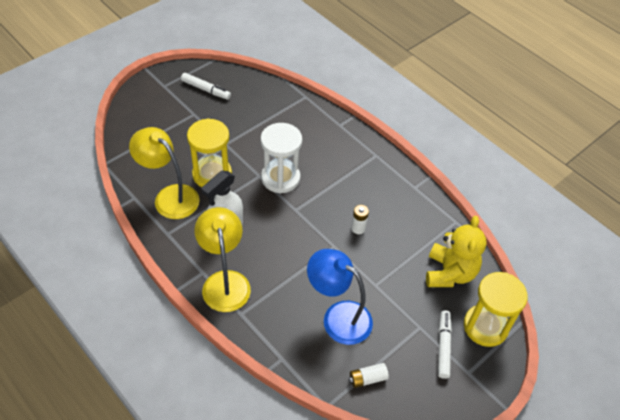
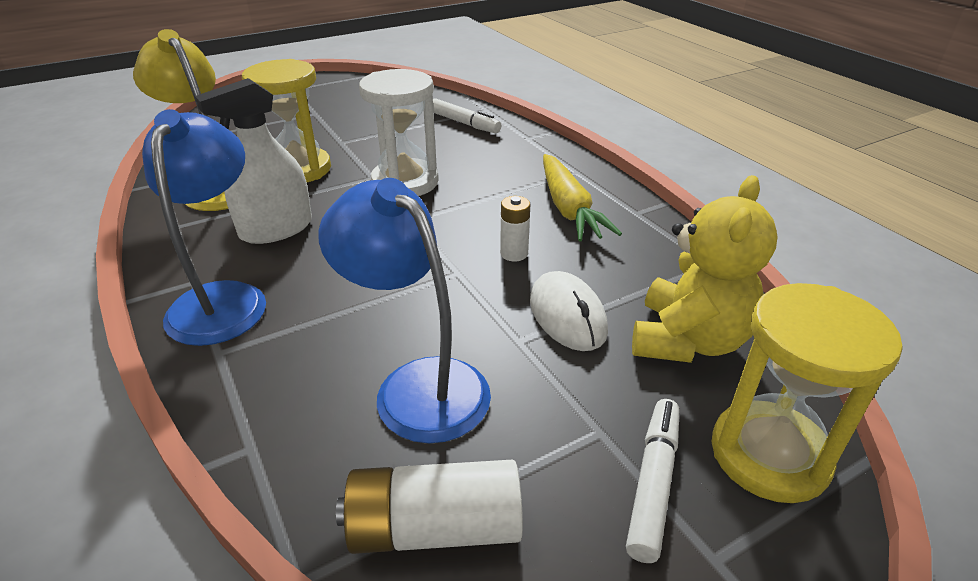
camera: 15 degrees right, 15 degrees down
(206, 89) = (347, 95): white marker -> white marker (464, 123)
(225, 281) = (223, 299): yellow lamp -> blue lamp
(367, 378) = (434, 527): white battery -> white battery, size x1.72
(378, 189) = (568, 208): none -> yellow carrot
(393, 266) = (567, 315): none -> white mouse

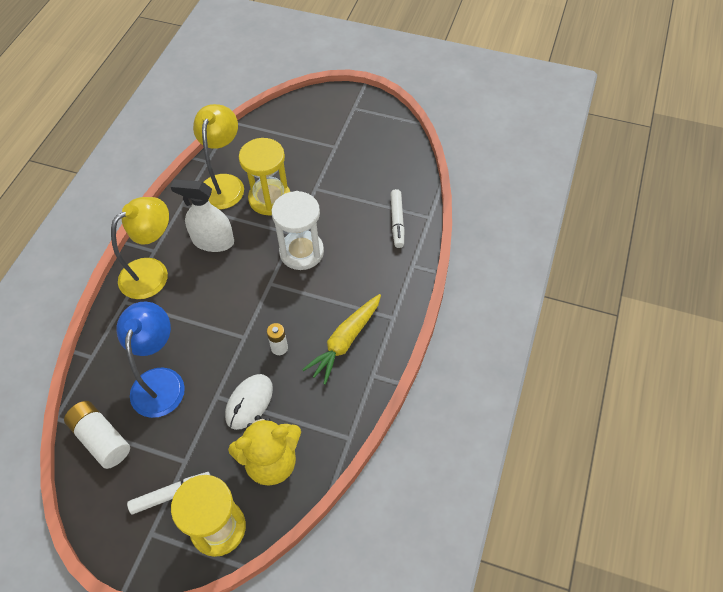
camera: 50 degrees right, 20 degrees up
(223, 299) = (152, 272): blue lamp -> yellow lamp

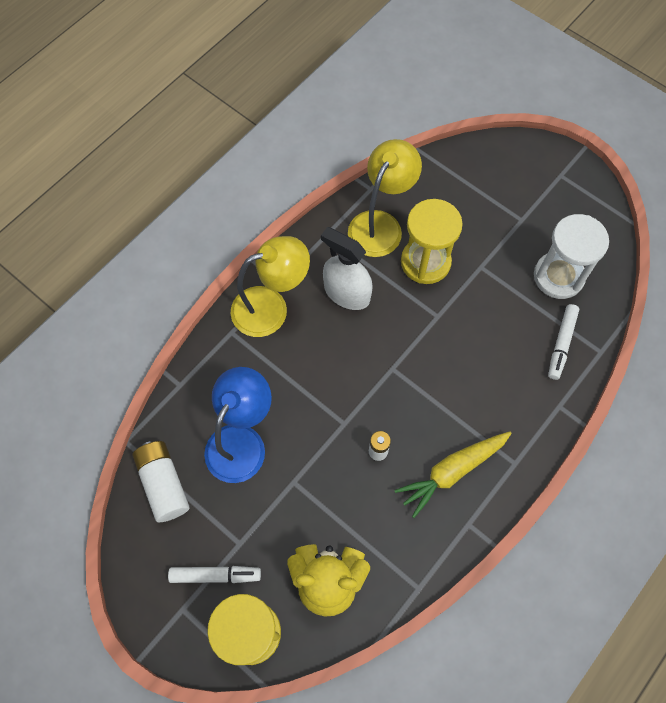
camera: 20 degrees right, 10 degrees up
(249, 402) = (326, 503): white mouse -> none
(301, 252) = (439, 343): white hourglass -> white hourglass (558, 276)

